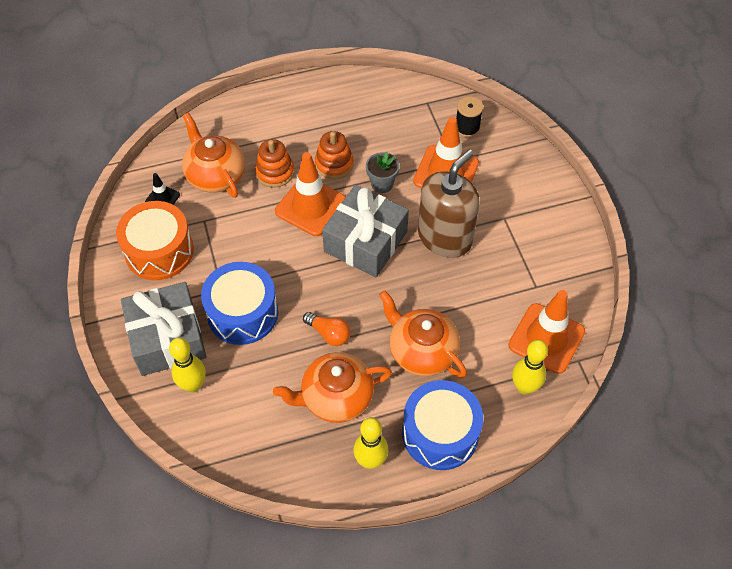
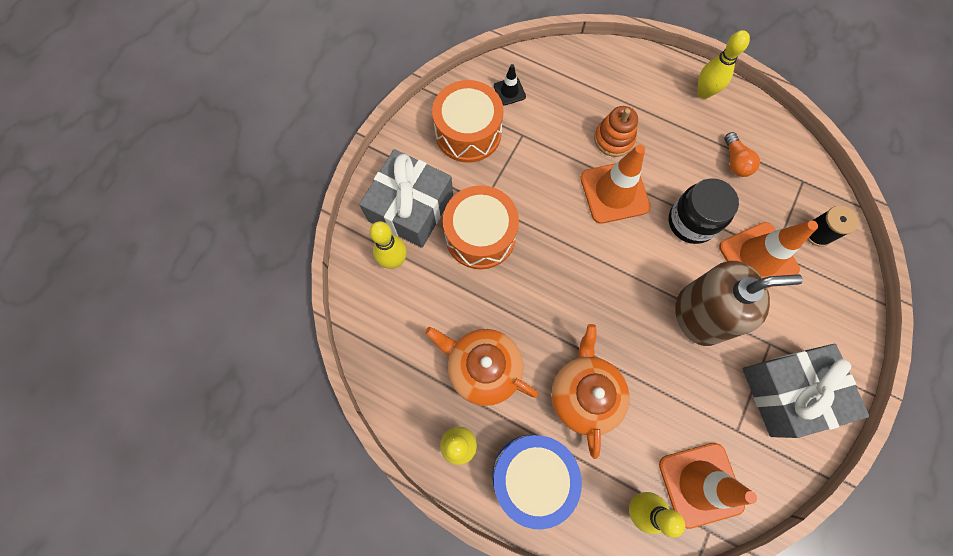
camera: 45 degrees right, 15 degrees up
(215, 175) = (566, 104): orange teapot -> none
(242, 313) = (480, 235): blue drum -> orange drum
(307, 95) = (704, 92): none -> yellow bowling pin
(329, 334) = (527, 311): orange light bulb -> orange light bulb (735, 161)
(334, 164) = (668, 171): orange stacking toy -> none
(365, 242) = (629, 260): grey gift -> grey gift (788, 392)
(382, 184) = (691, 222): grey flower pot -> black jar

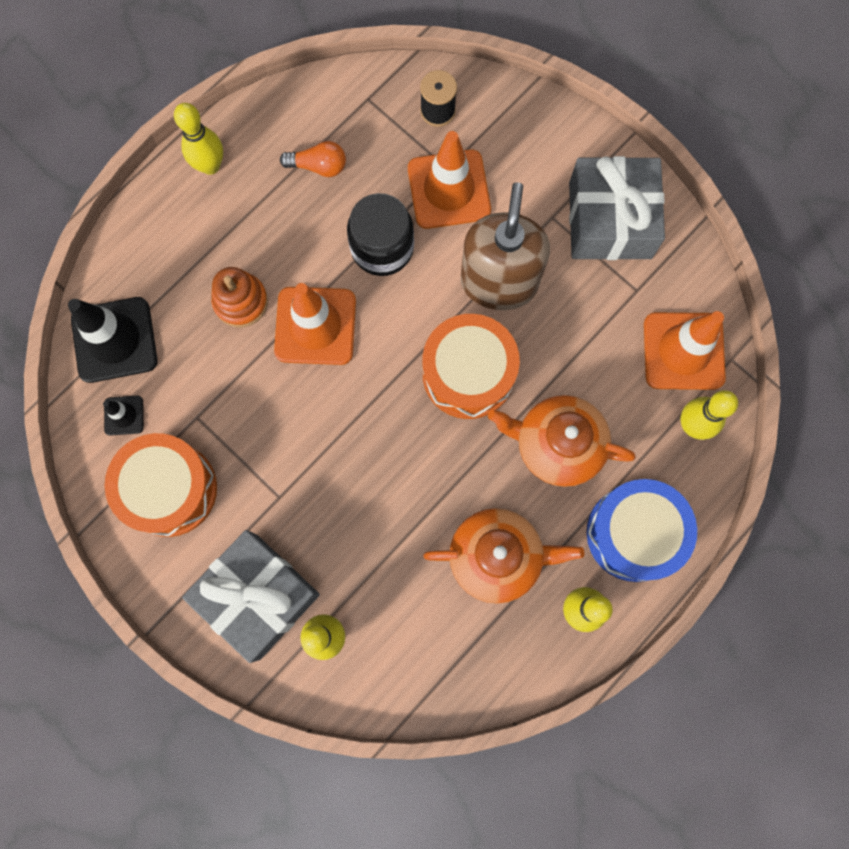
camera: 75 degrees left, 5 degrees up
(480, 235) = (324, 513): orange drum -> orange drum (468, 374)
(483, 368) = (496, 557): orange teapot -> orange teapot turned 135 degrees counterclockwise
(558, 71) = (114, 340): none -> black traffic cone

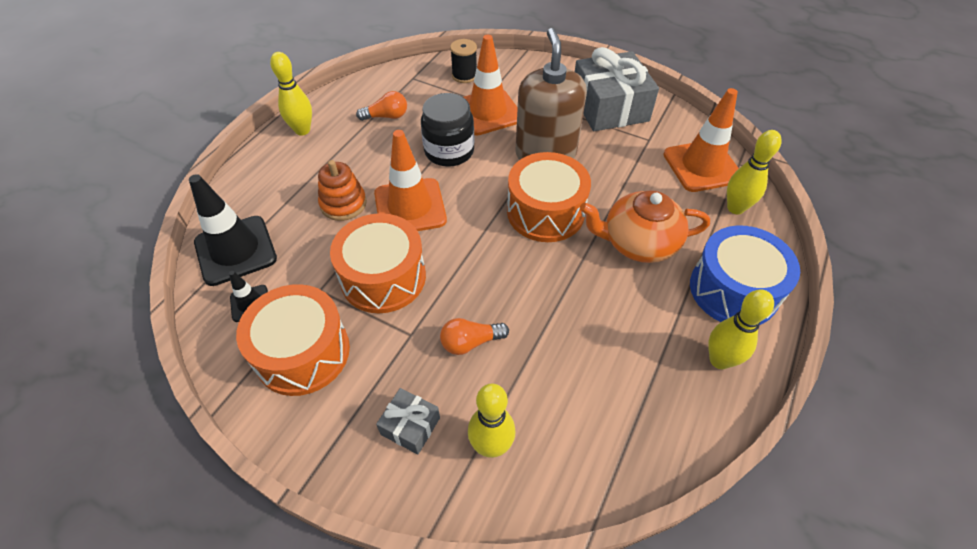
camera: 15 degrees left, 25 degrees down
(258, 596) = (410, 426): grey gift -> grey gift, size x0.47
(266, 418) = (383, 277): none -> orange drum
(337, 522) = (470, 342): none -> orange light bulb
(496, 557) = (626, 335): orange teapot -> none

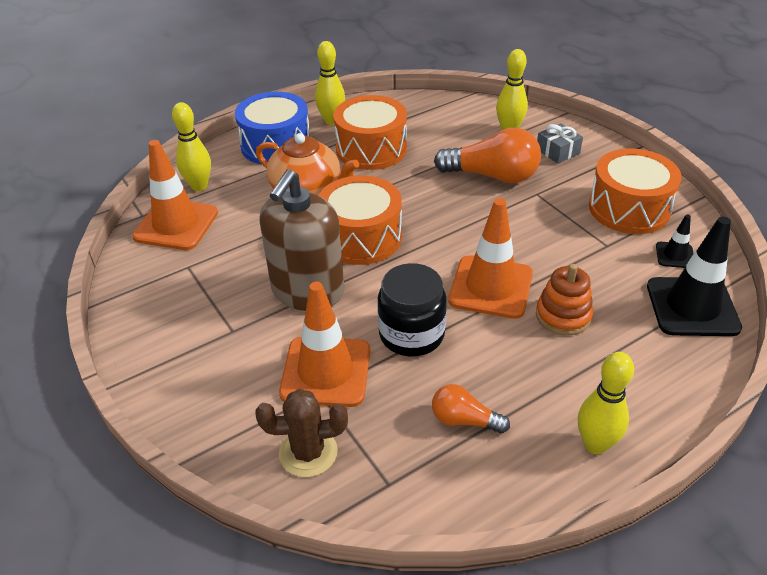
camera: 150 degrees left, 10 degrees down
(383, 277) = (544, 236): orange drum -> orange drum (371, 149)
(464, 75) = (308, 452): black spool -> brown cactus
(470, 342) = (492, 176): orange light bulb -> orange light bulb, size x1.84
(609, 107) = (179, 319): grey gift -> none

